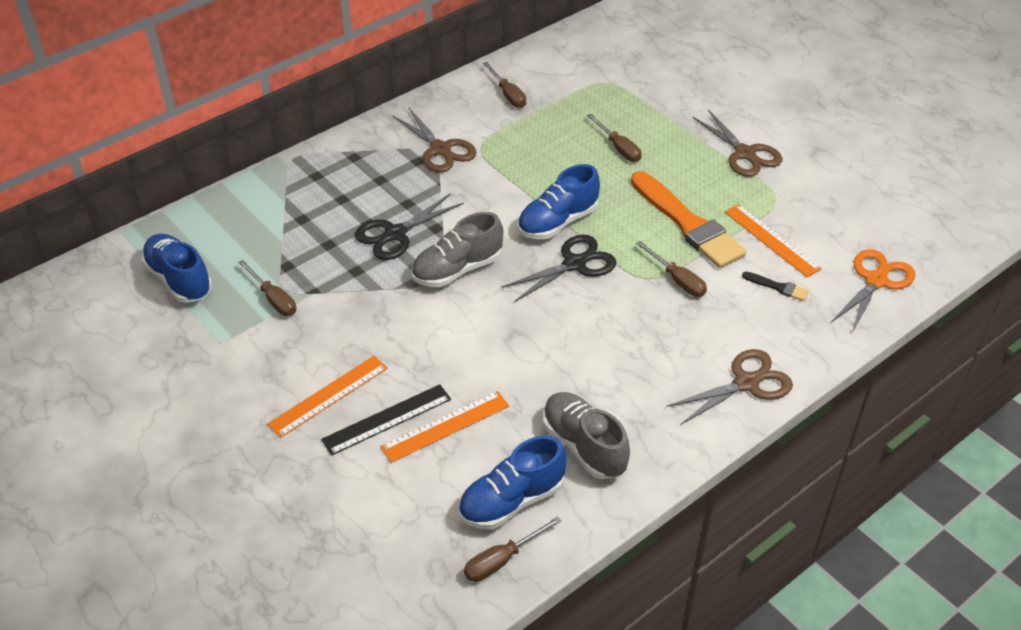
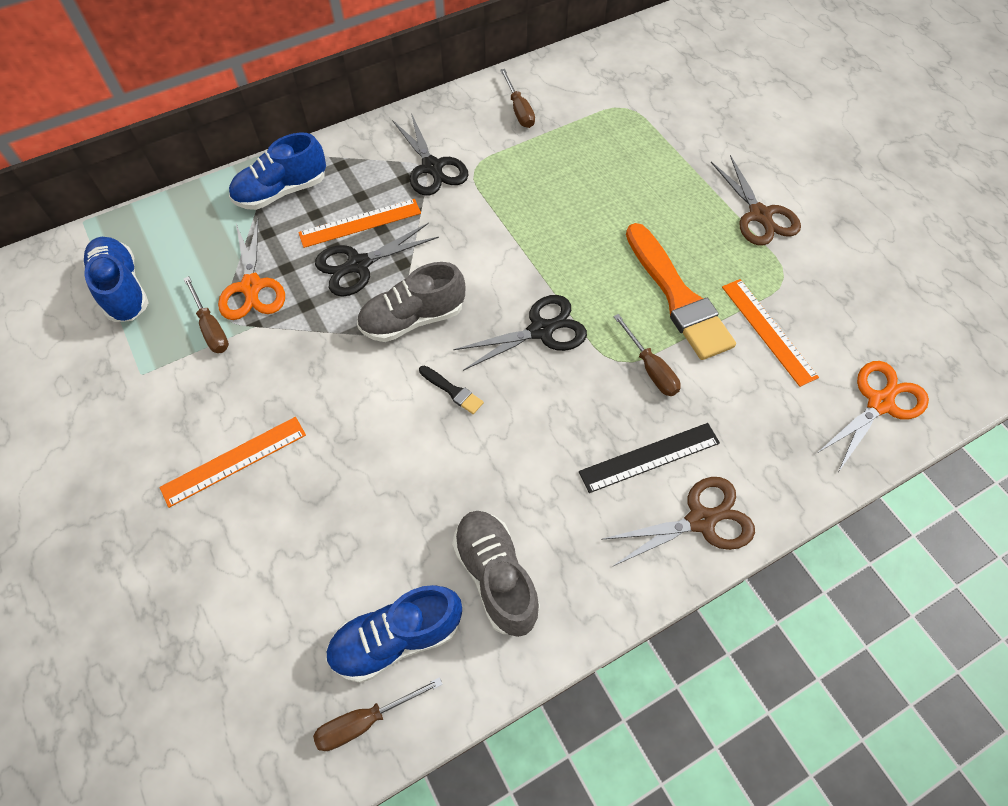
camera: 10 degrees right, 15 degrees up
(301, 263) = (252, 286): none -> orange scissors
(387, 419) = (288, 502): black ruler -> black ruler (649, 457)
(440, 149) = (432, 167): brown scissors -> black scissors
(445, 426) = (349, 523): orange ruler -> orange ruler (360, 223)
(557, 222) = (534, 274): blue shoe -> blue shoe (281, 192)
(618, 148) = (622, 190): brown screwdriver -> none
(778, 287) = (763, 395): black brush -> black brush (452, 391)

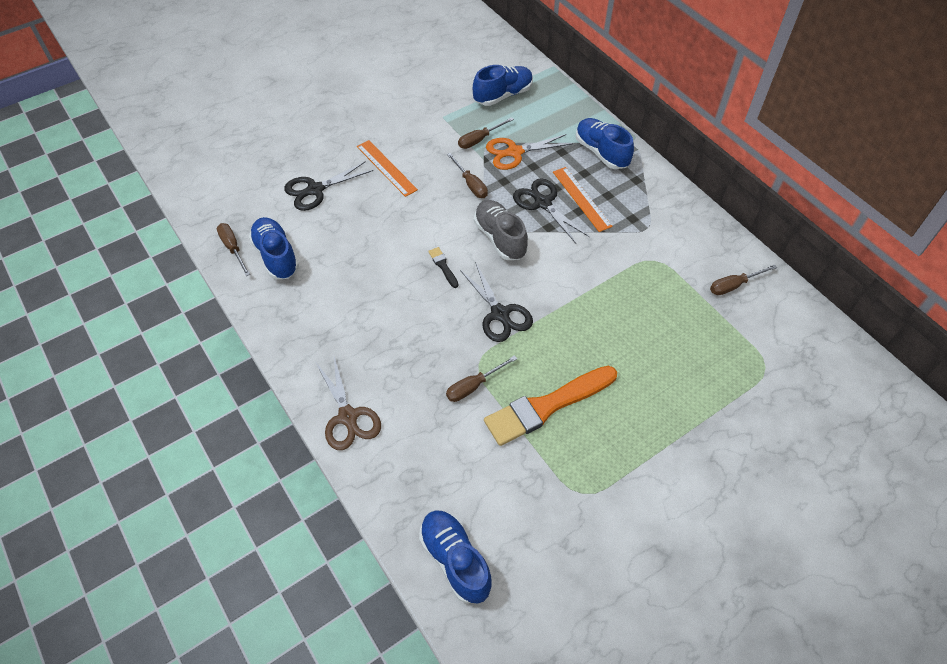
camera: 85 degrees right, 5 degrees down
(302, 346) = (470, 184): none -> brown screwdriver
(432, 167) = (649, 233): black scissors -> black scissors (315, 190)
(452, 391) = (443, 266): black brush -> black brush turned 120 degrees clockwise
(495, 576) = (311, 300): grey shoe -> none
(649, 457) = (397, 385): black ruler -> none
(759, 215) = (654, 478): brown scissors -> none
(768, 331) = (520, 475): orange ruler -> none
(879, 403) = (455, 560): orange scissors -> blue shoe

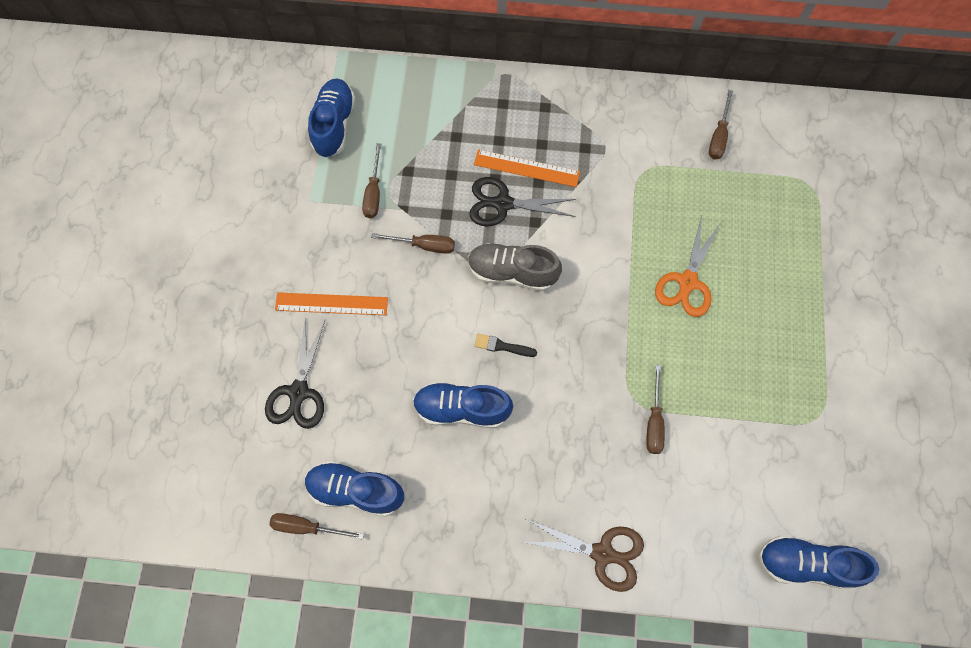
camera: 50 degrees left, 15 degrees up
(500, 314) = (596, 340): black scissors -> none
(515, 152) = (419, 176): orange scissors -> orange scissors (687, 282)
(546, 406) = (720, 379): orange brush -> none
(601, 152) = (487, 106): blue shoe -> blue shoe (461, 409)

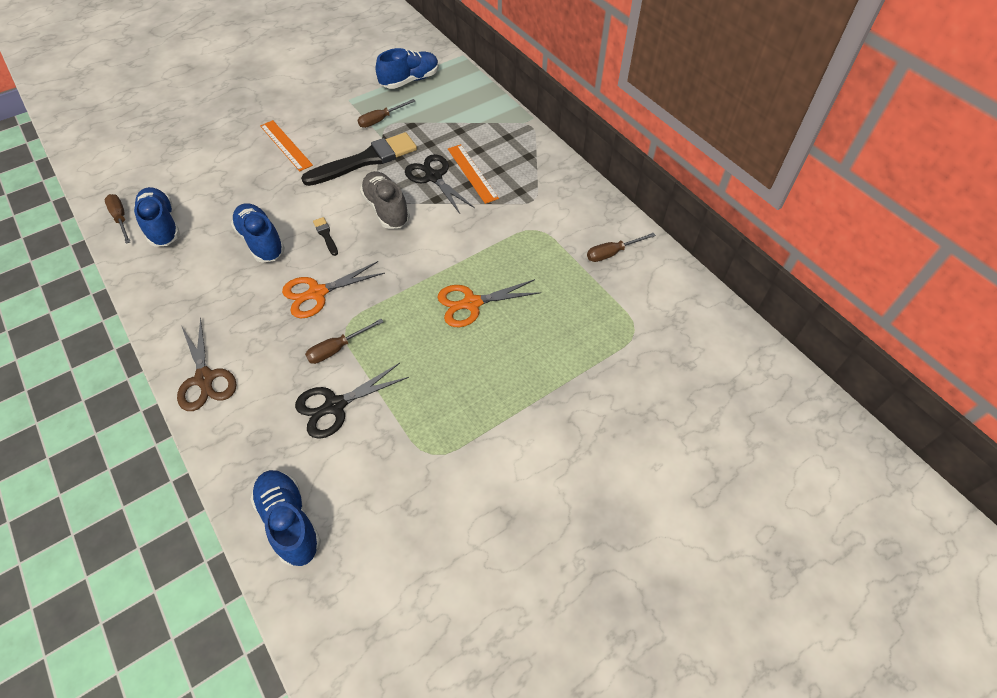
camera: 50 degrees right, 15 degrees down
(299, 392) = (213, 165): black scissors -> black scissors (335, 405)
(424, 245) = (365, 160): brown screwdriver -> black brush
(573, 398) = (317, 293): none -> orange scissors

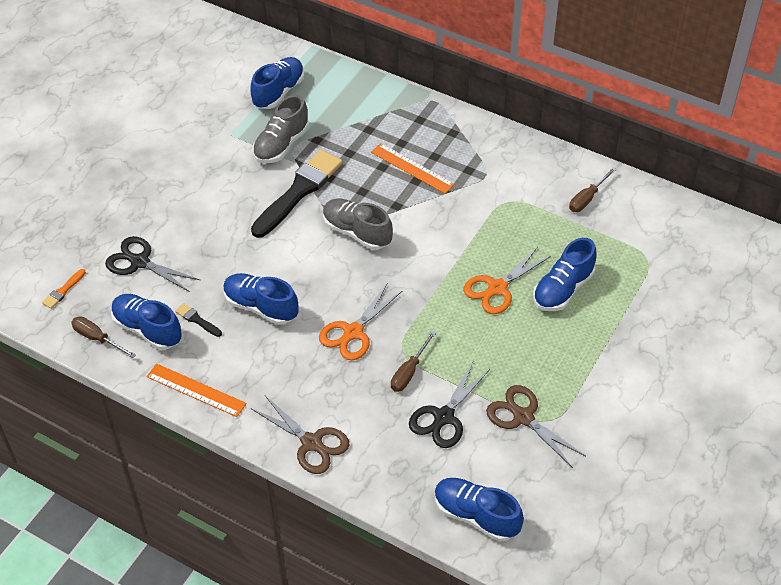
camera: 25 degrees left, 5 degrees down
(130, 172) = (63, 290): none -> orange brush
(286, 145) = (204, 205): orange ruler -> orange ruler (196, 390)
(326, 235) = (318, 278): black brush -> black brush (197, 320)
(381, 120) = (281, 145): brown screwdriver -> grey shoe
(407, 439) = (523, 417): none -> brown scissors
(433, 177) = (378, 185): black scissors -> black scissors (140, 262)
(532, 328) = (563, 289): none -> blue shoe

